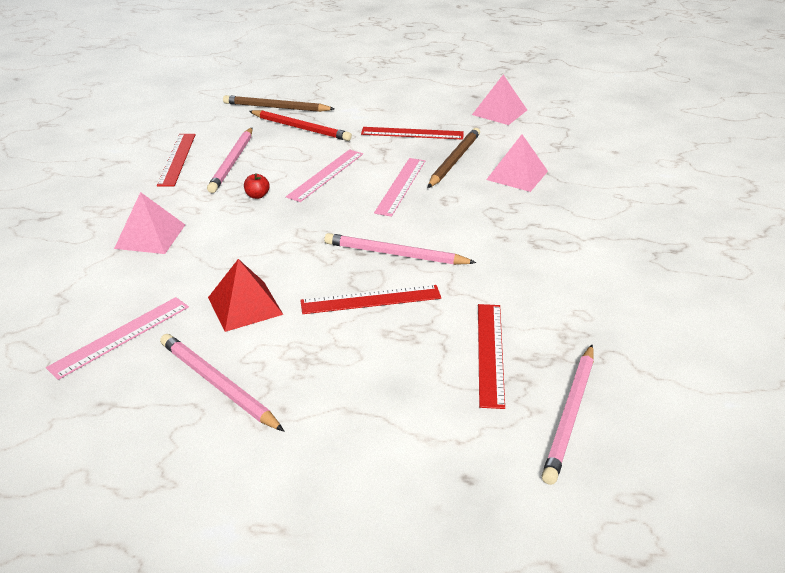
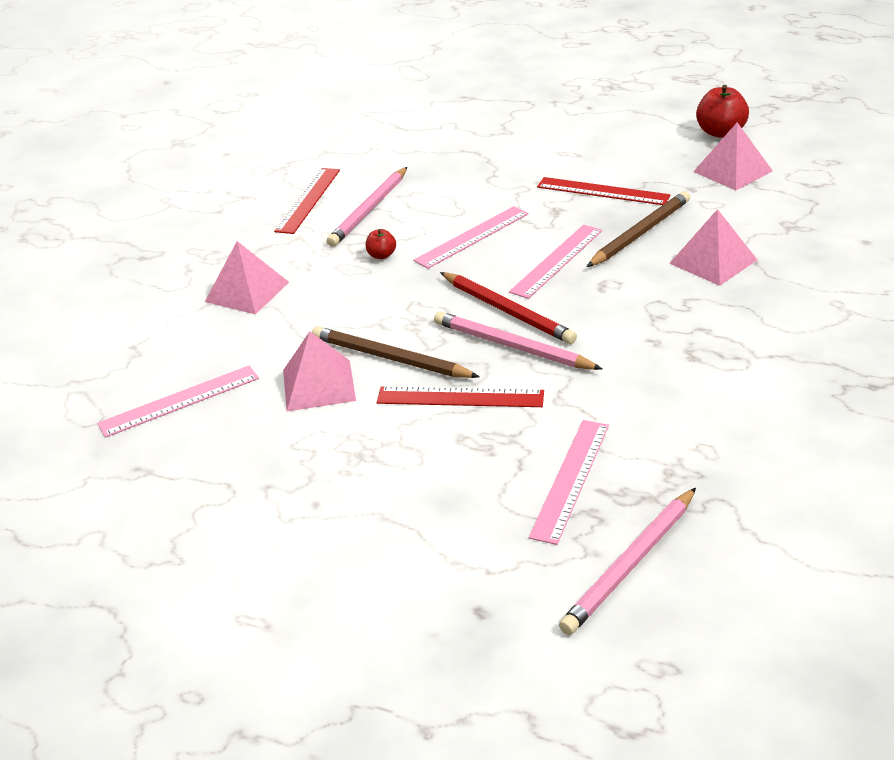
camera: 20 degrees right, 0 degrees up
(218, 384) = (259, 467): pink pencil -> none
(245, 305) = (318, 385): red pyramid -> pink pyramid
(276, 107) = (448, 142): brown pencil -> brown pencil (391, 358)
(300, 128) = (466, 172): red pencil -> red pencil (507, 311)
(478, 87) = (720, 132): none -> red apple
(490, 353) = (570, 479): red ruler -> pink ruler

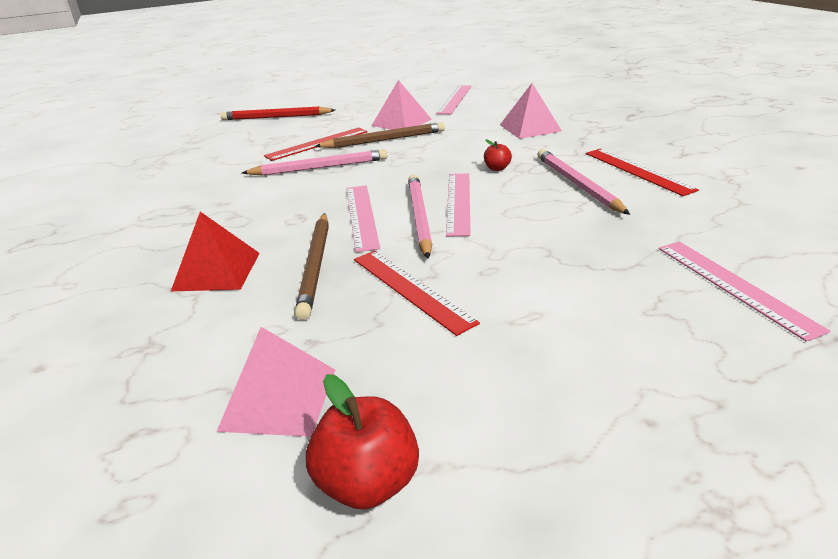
camera: 135 degrees right, 5 degrees down
(507, 311) = (350, 179): red pencil -> red pencil (276, 117)
(570, 479) = (217, 144): pink ruler -> pink ruler (734, 286)
(602, 191) = (411, 289): red ruler -> red ruler turned 75 degrees clockwise
(630, 563) = (161, 138): pink pencil -> pink pencil (419, 217)
(713, 261) = (216, 271): pink pyramid -> red pyramid

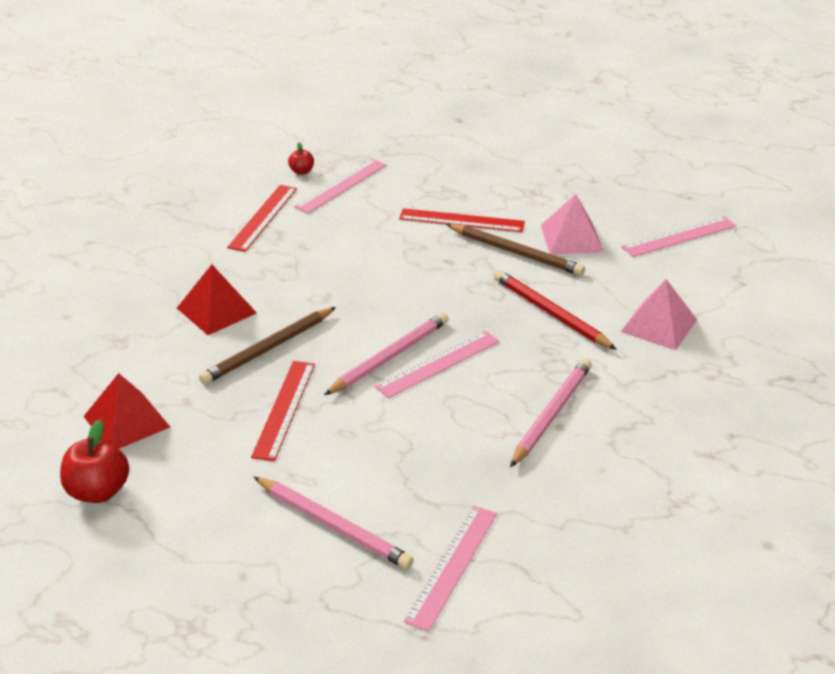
camera: 45 degrees right, 5 degrees up
(276, 117) = (490, 158): red pencil -> red pencil (551, 313)
(279, 398) = (127, 421): pink pyramid -> red pyramid
(319, 168) = (416, 253): pink pencil -> pink pencil (333, 525)
(361, 216) = (359, 327): pink ruler -> pink ruler (341, 186)
(497, 168) = (531, 352): red apple -> red apple (301, 171)
(637, 171) = (627, 439): red ruler -> red ruler (263, 217)

